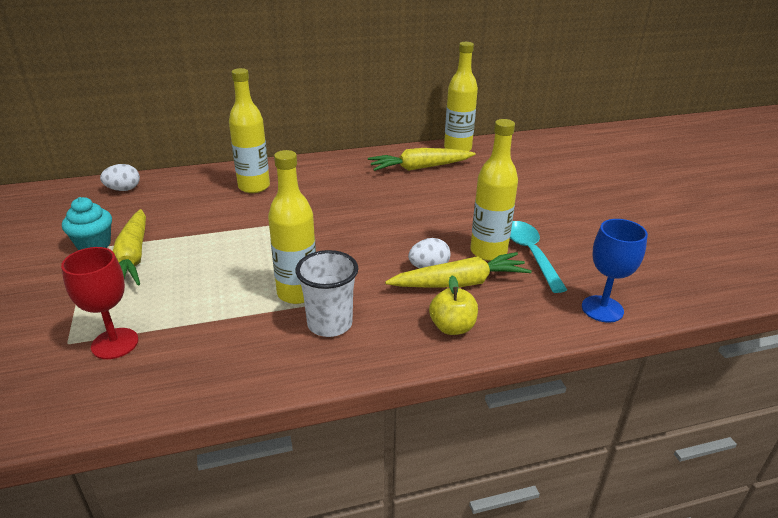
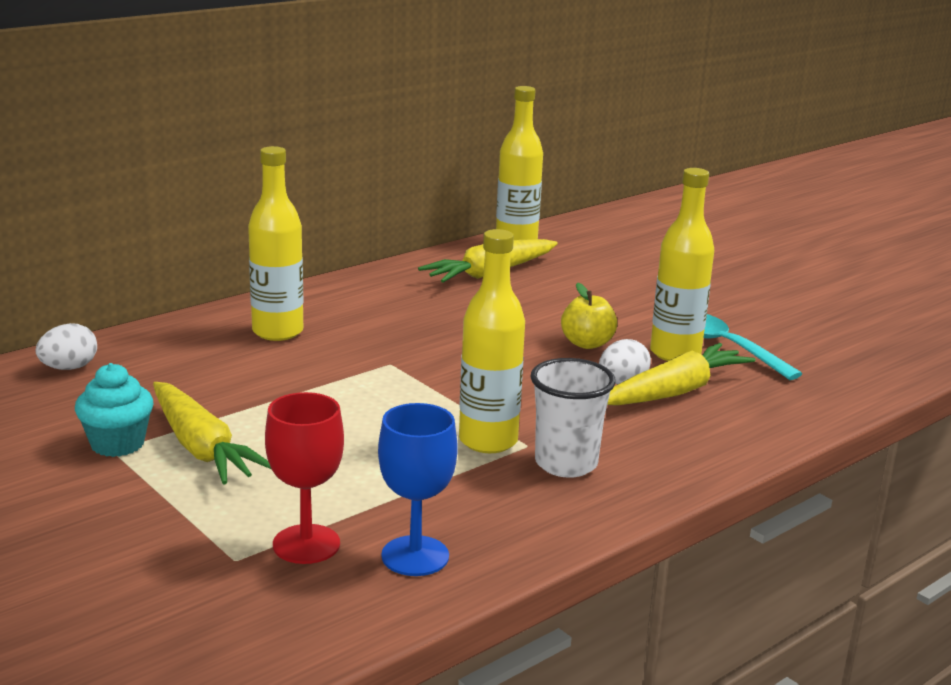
camera: 25 degrees left, 10 degrees down
(452, 327) = (712, 436): yellow apple -> yellow apple (587, 344)
(602, 309) = (853, 386): blue goblet -> blue goblet (415, 556)

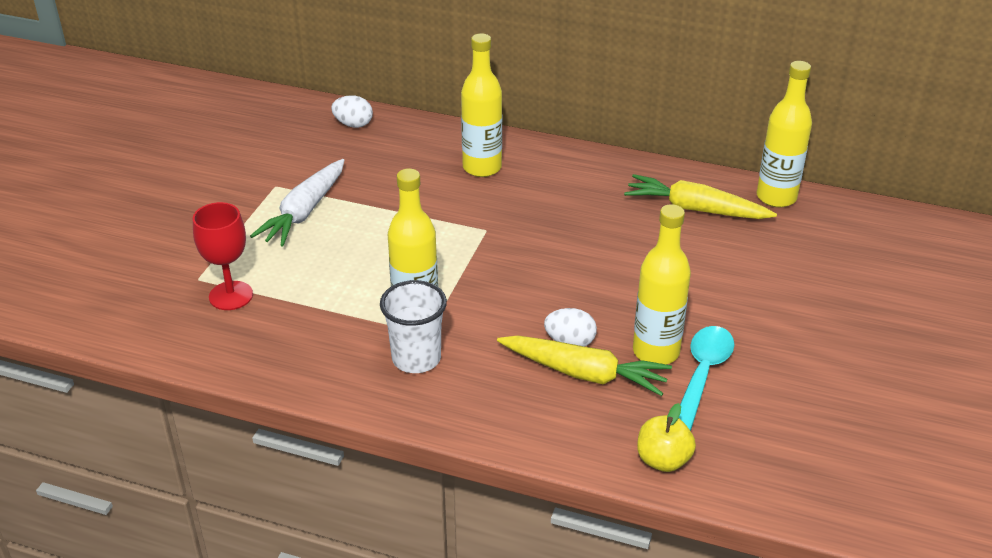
camera: 60 degrees right, 15 degrees up
(117, 444) = (283, 184): turquoise cupcake -> none
(201, 448) = (304, 212): yellow carrot -> white carrot
(415, 556) = (249, 340): blue goblet -> none
(587, 344) = (620, 302): yellow apple -> yellow apple (663, 460)

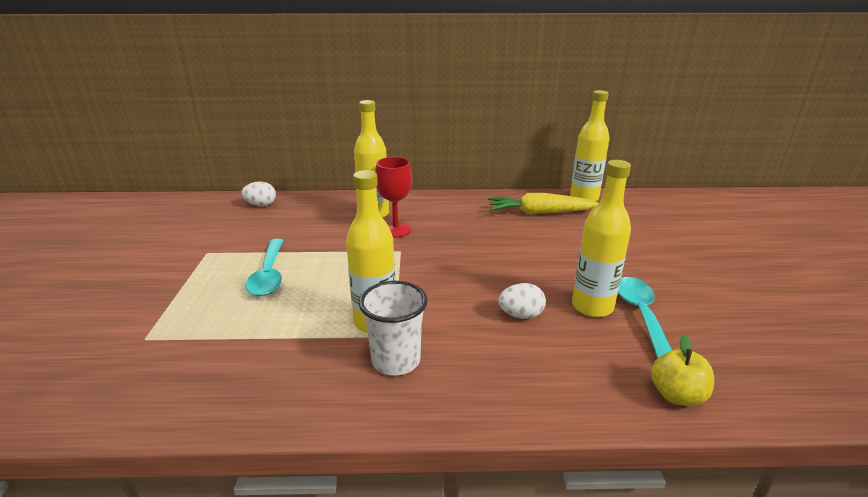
camera: 20 degrees left, 10 degrees down
(231, 296) = (184, 346): red goblet -> red goblet (395, 230)
(304, 212) = (239, 266): white carrot -> none
(331, 231) = (269, 275): none -> turquoise spoon
(584, 373) = (551, 337): yellow carrot -> none

